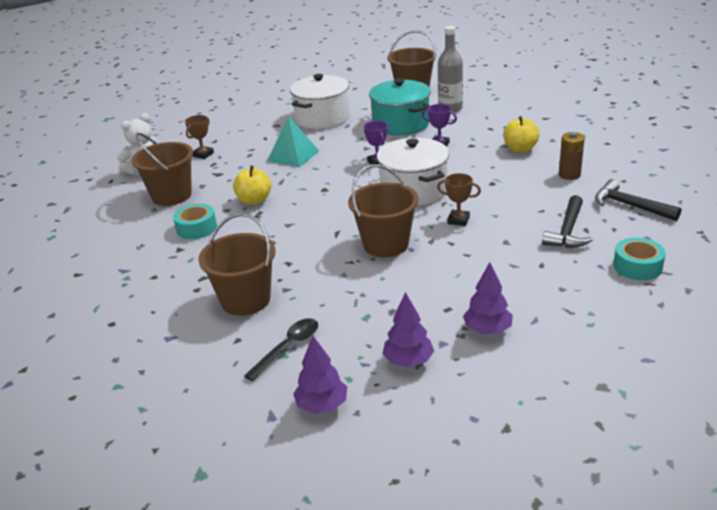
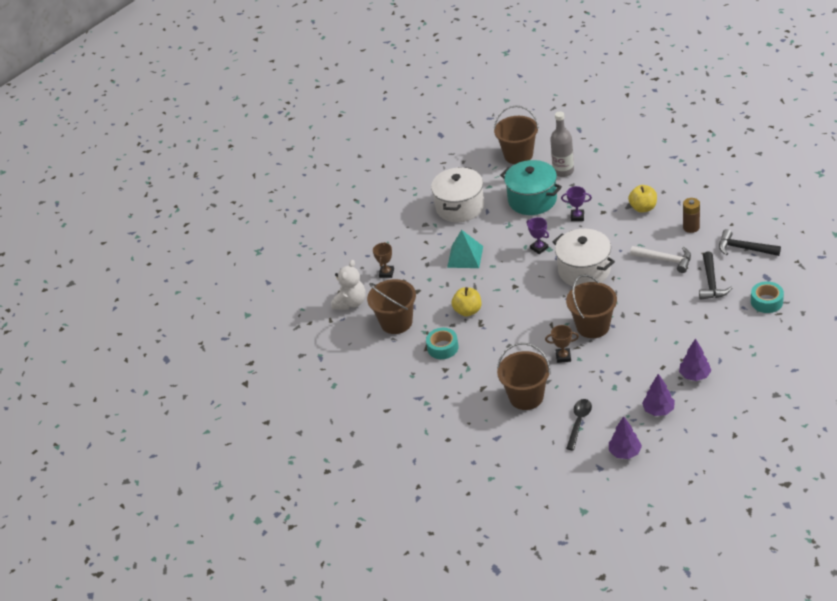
camera: 15 degrees left, 10 degrees up
(458, 220) = (632, 291): brown trophy -> brown trophy (563, 357)
(519, 198) = (665, 260): none -> white hammer

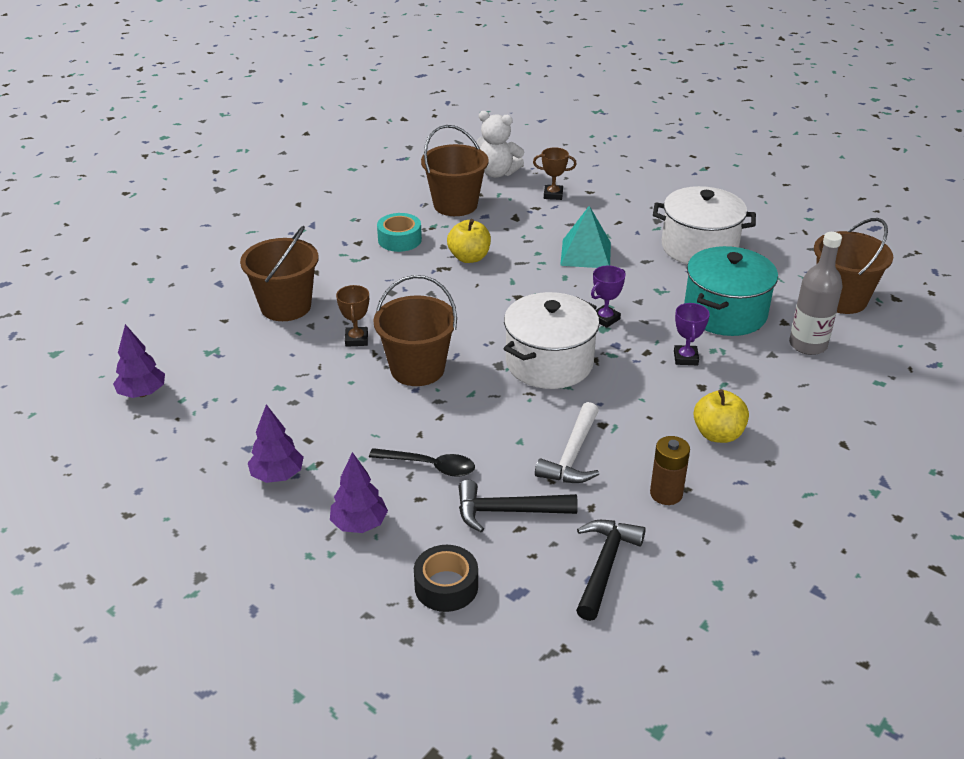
camera: 80 degrees right, 5 degrees down
(579, 422) = (219, 352): black spoon -> black spoon (430, 466)
(658, 410) = (214, 431): purple tree -> purple tree (359, 524)
(766, 301) = (446, 586): turquoise tape -> black tape

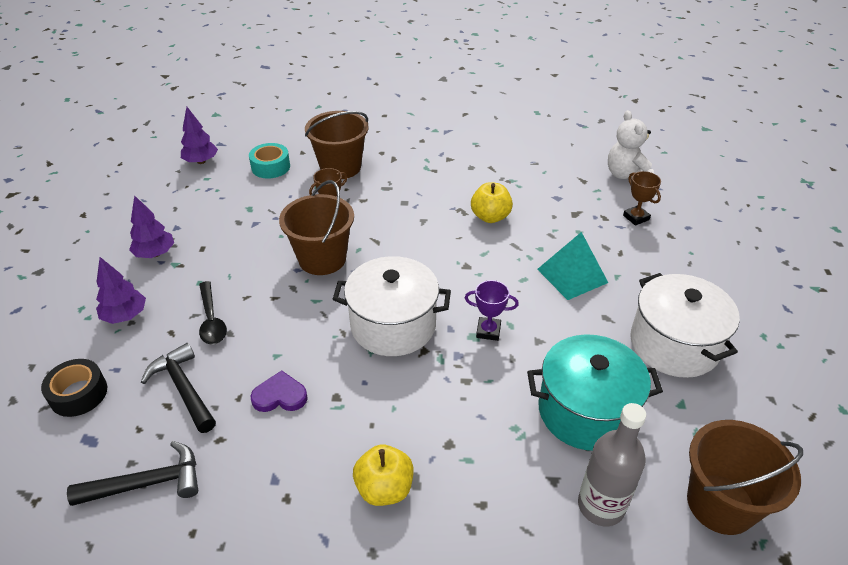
camera: 55 degrees right, 5 degrees up
(399, 239) = (474, 174): turquoise tape -> turquoise tape (271, 167)
(455, 205) = (553, 177): brown bucket -> none
(572, 455) = (280, 396): white hammer -> purple heart
(666, 494) = (269, 485): brown battery -> none
(685, 358) = (482, 412): purple trophy -> none

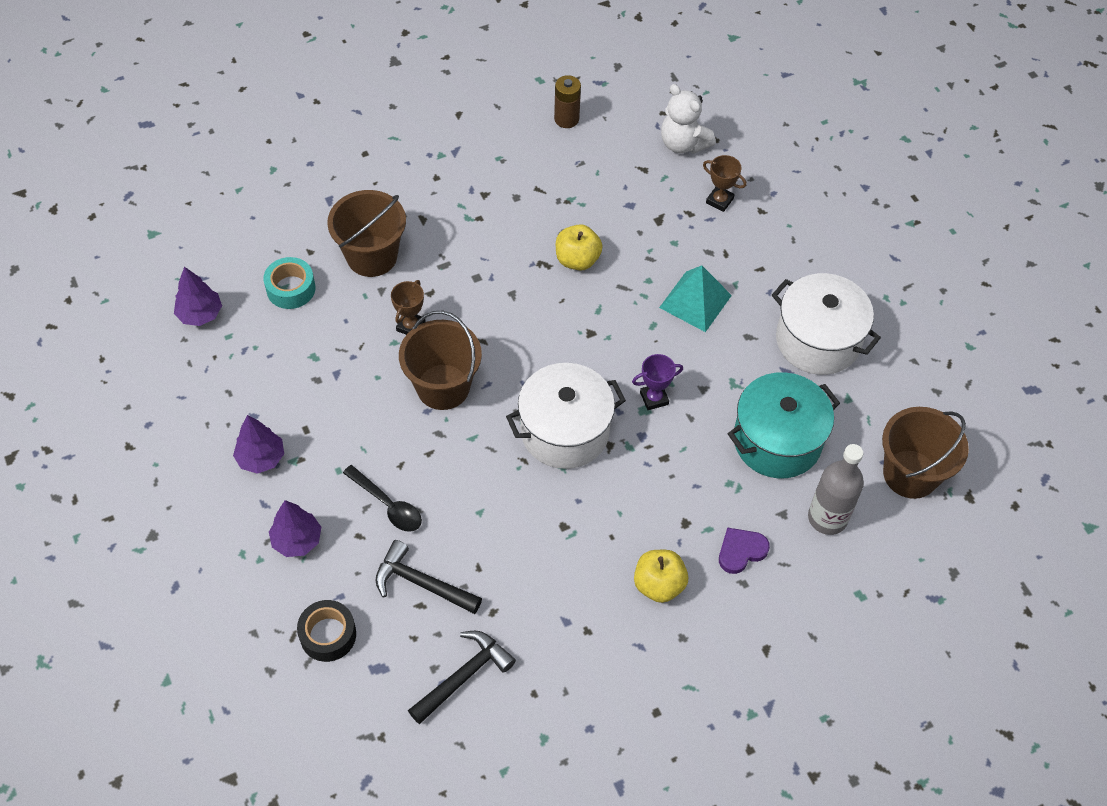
camera: 30 degrees left, 15 degrees up
(280, 396) = (514, 548): purple heart -> purple heart (741, 551)
(542, 137) = (566, 119): none -> brown battery

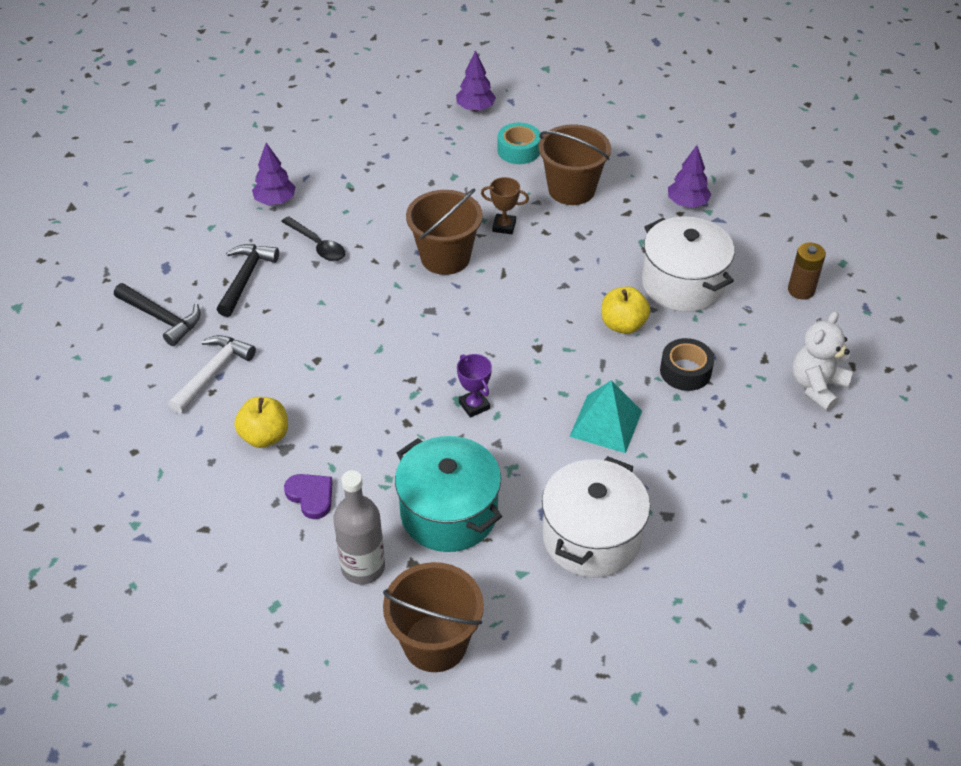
camera: 80 degrees right, 10 degrees down
(261, 458) = (347, 167): purple tree -> purple tree (687, 203)
(328, 635) = (193, 234): black tape -> black tape (685, 371)
(388, 505) = (317, 245): black spoon -> black spoon turned 75 degrees counterclockwise
(561, 627) = (213, 373): none -> white hammer
(565, 431) = (419, 345): white pot -> white pot (682, 284)
(719, 201) = (751, 428): brown trophy -> none

